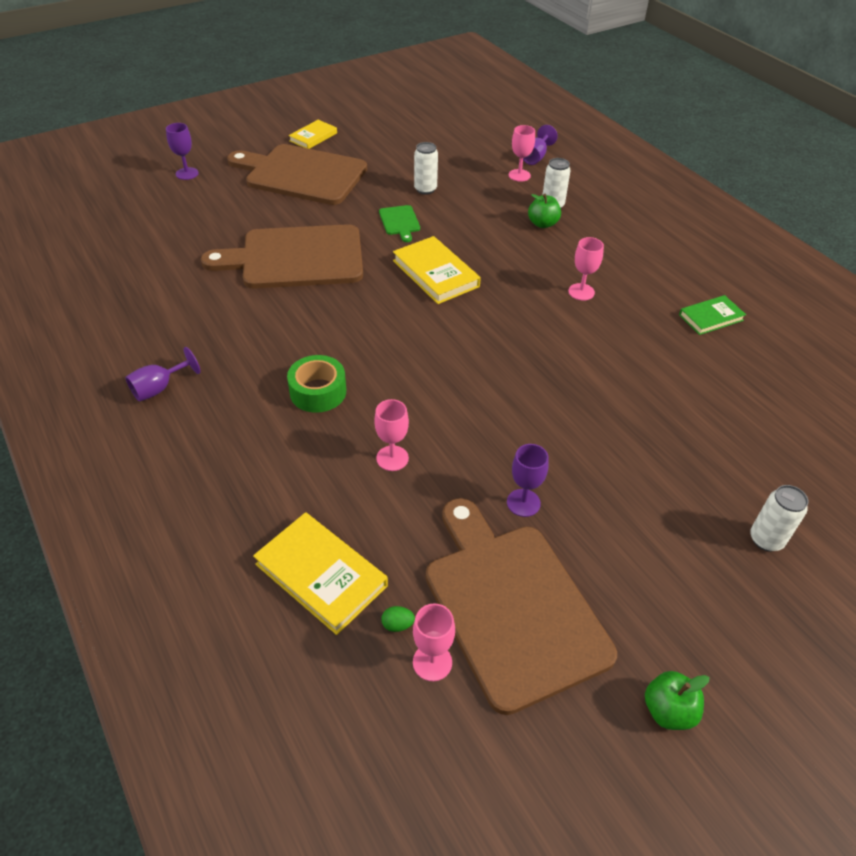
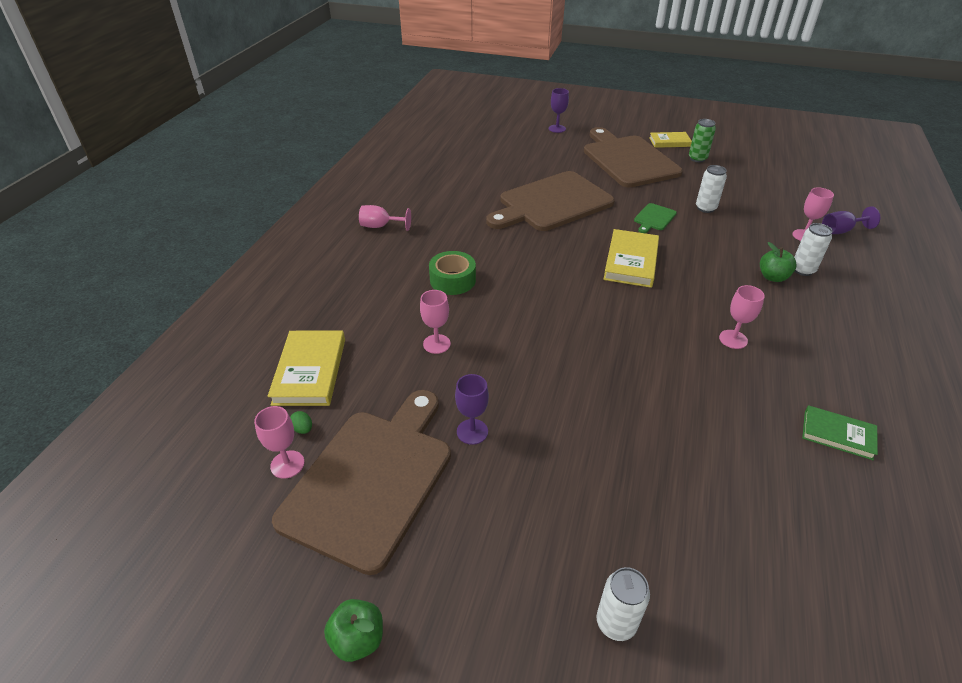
camera: 50 degrees right, 5 degrees down
(159, 388) = (380, 226): purple goblet -> pink goblet
(295, 258) = (551, 203): brown cutting board -> brown cutting board turned 75 degrees counterclockwise
(358, 143) = (697, 158): none -> green can

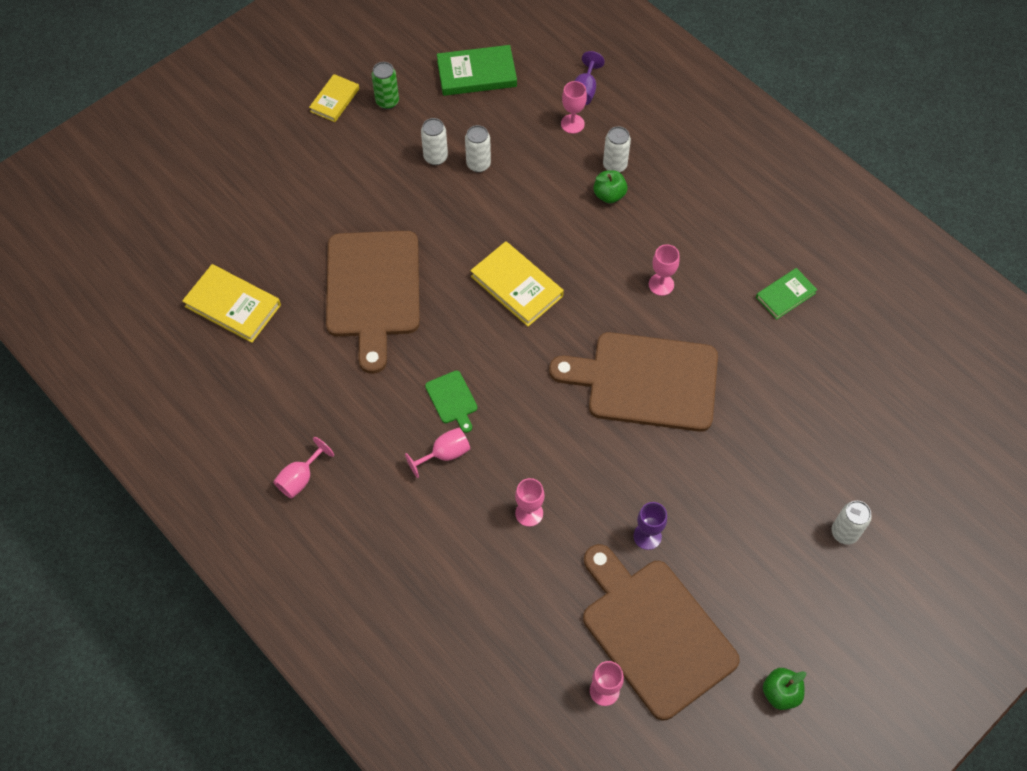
camera: 60 degrees left, 20 degrees up
(303, 429) = (571, 666): green egg -> none
(309, 371) = (501, 636): yellow book -> yellow book (233, 306)
(452, 280) = (445, 454): green tape -> pink goblet
(557, 129) = (216, 186): purple goblet -> none
(628, 159) = (341, 164): brown cutting board -> brown cutting board (645, 381)
(654, 218) = (463, 219): green cutting board -> green cutting board (452, 399)
(685, 190) = (435, 157): none -> white can
(773, 182) = (476, 73): none -> green book

